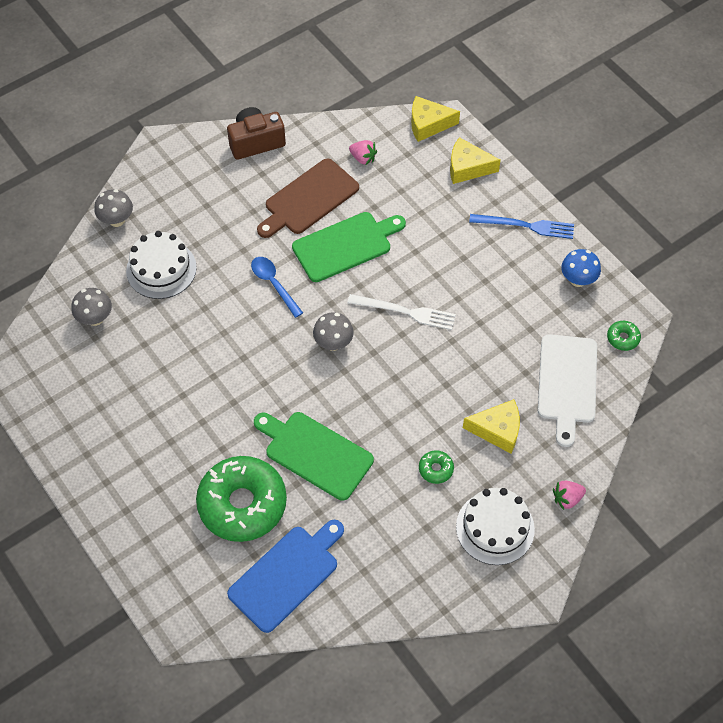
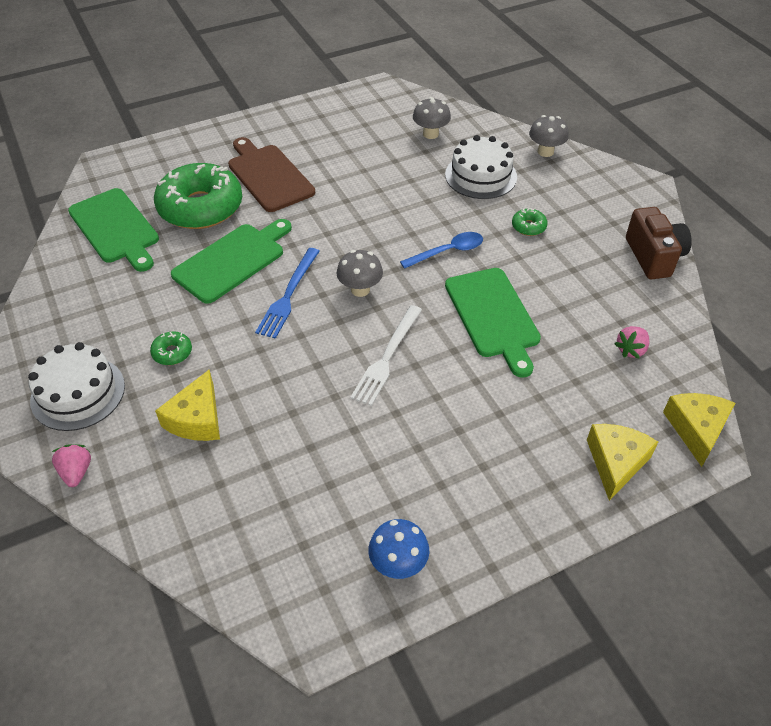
camera: 100 degrees right, 10 degrees down
(287, 575) = (115, 228): blue cutting board -> green cutting board
(308, 199) = (566, 292): brown cutting board -> brown cutting board (269, 176)
(526, 226) = (505, 515): blue fork -> blue fork (288, 295)
(567, 383) = (234, 509): white cutting board -> none
(623, 338) = (283, 601): green donut -> green donut (528, 227)

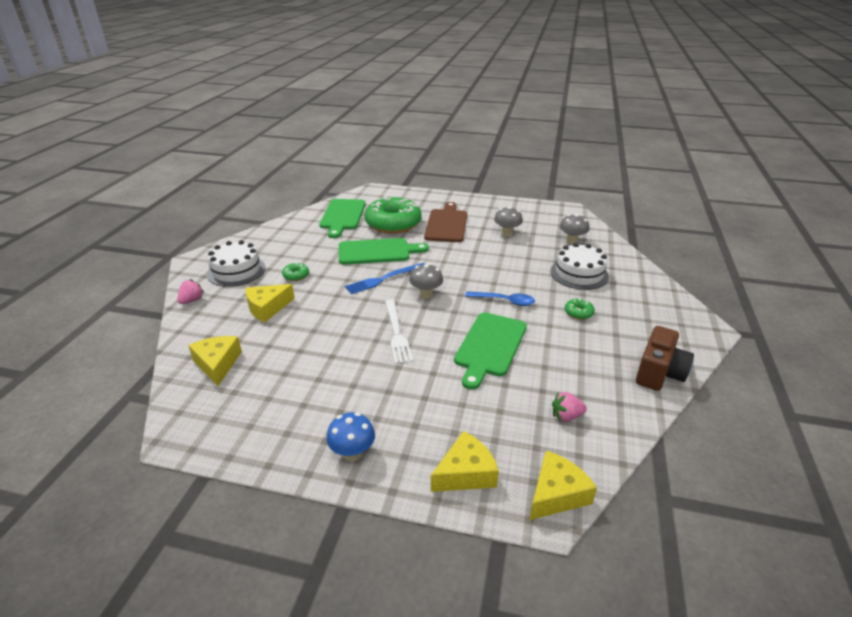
camera: 40 degrees right, 15 degrees down
(237, 528) = (217, 364): none -> yellow cheese
(387, 357) = (396, 333): white fork -> white fork turned 75 degrees counterclockwise
(398, 564) = (263, 434): blue mushroom -> blue mushroom (352, 453)
(545, 152) = (645, 280): grey mushroom -> grey mushroom (507, 233)

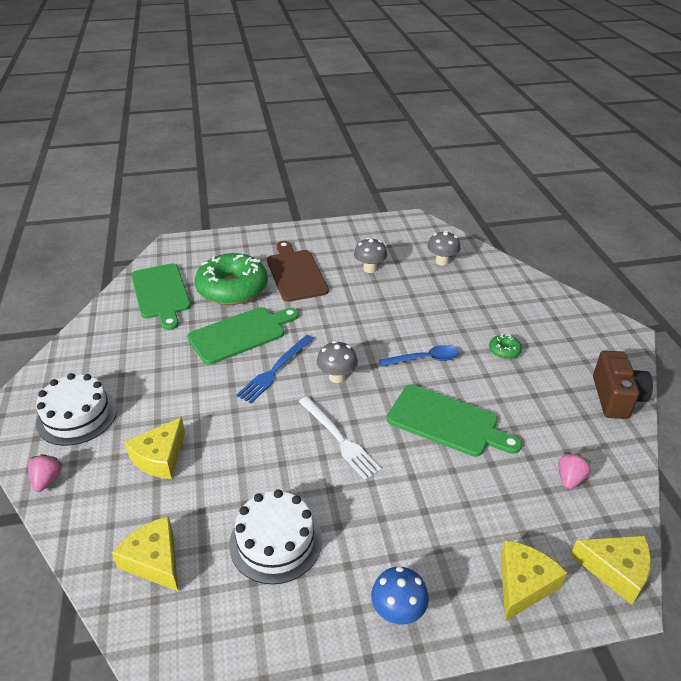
camera: 25 degrees left, 5 degrees up
(296, 275) = (163, 398): green donut -> none
(490, 346) = (447, 422): green cutting board -> green cutting board turned 60 degrees counterclockwise
(556, 494) = (616, 570): yellow cheese -> yellow cheese turned 90 degrees clockwise
(566, 416) = (569, 479): pink strawberry -> pink strawberry turned 150 degrees clockwise
(579, 274) = (474, 301): white cake -> white cake (275, 541)

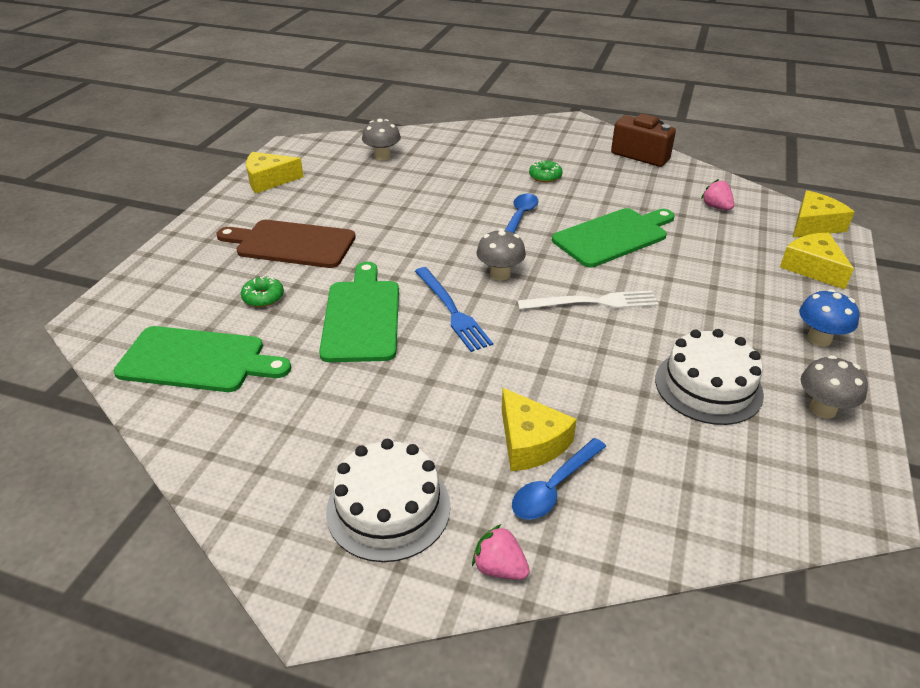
camera: 60 degrees left, 0 degrees up
(123, 483) = (554, 487): none -> blue spoon
(154, 560) = (694, 487): yellow cheese -> yellow cheese (269, 180)
(232, 288) = (263, 297): green donut -> green donut, size x0.40
(370, 268) = (343, 197): grey mushroom -> grey mushroom (822, 409)

